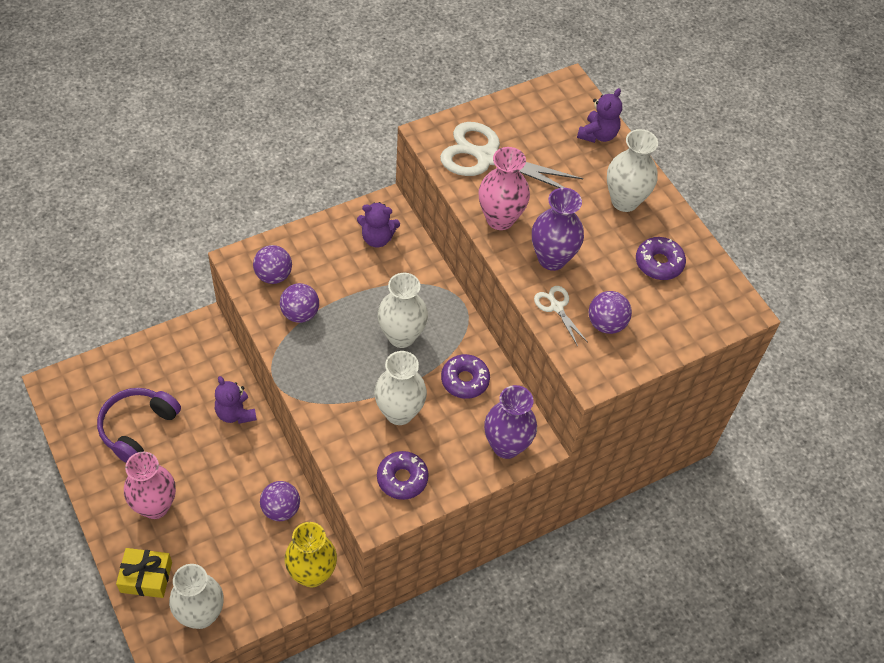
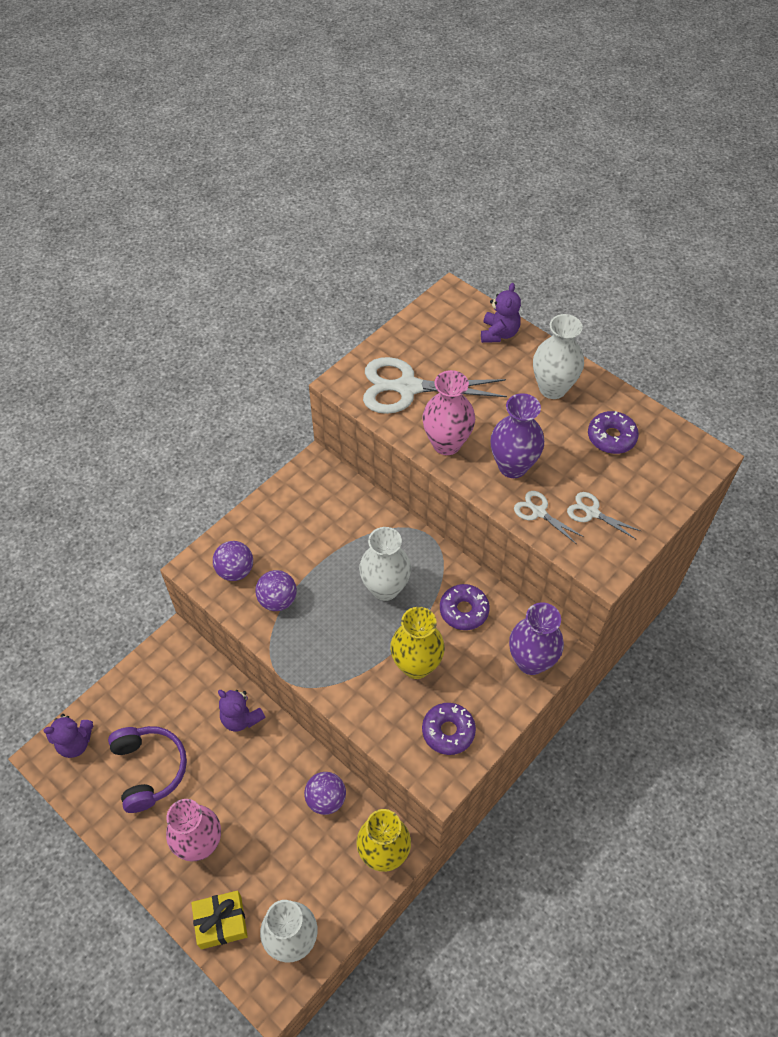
camera: 15 degrees left, 0 degrees up
(137, 428) = (149, 769): purple headphones -> purple headphones turned 150 degrees clockwise
(377, 238) = (320, 499): purple teddy bear -> purple teddy bear (75, 743)
(399, 412) = (416, 665): white vase -> yellow vase
(606, 324) = (592, 512): purple ball -> white scissors

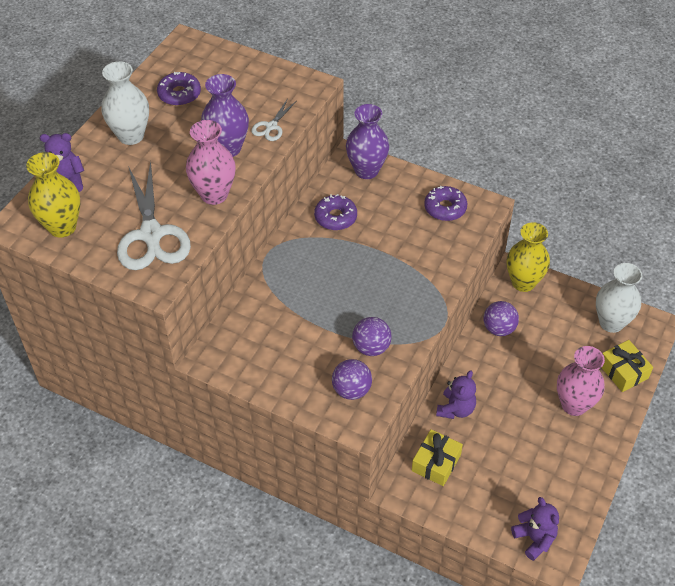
camera: 105 degrees left, 5 degrees down
(149, 769) = (531, 465): purple headphones -> none
(189, 680) = (436, 463): none -> yellow gift
(385, 588) = (332, 273): white vase -> none
(416, 665) = (397, 238): yellow vase -> yellow vase (62, 227)
(592, 512) = (262, 97): white scissors -> none

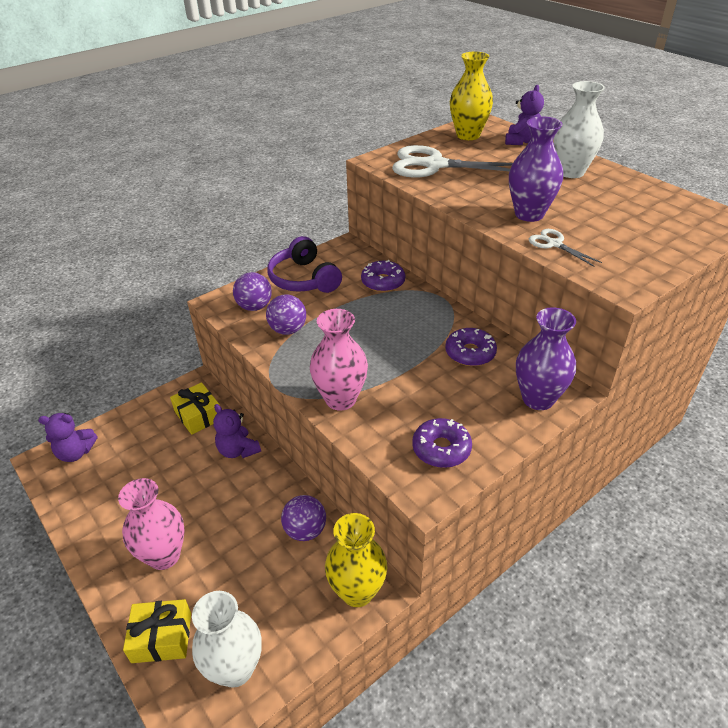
camera: 115 degrees right, 10 degrees down
(179, 94) = (629, 203): purple donut -> purple donut (383, 282)
(214, 195) = (465, 197): pink vase -> pink vase (340, 399)
(287, 370) = (303, 279): none -> purple headphones

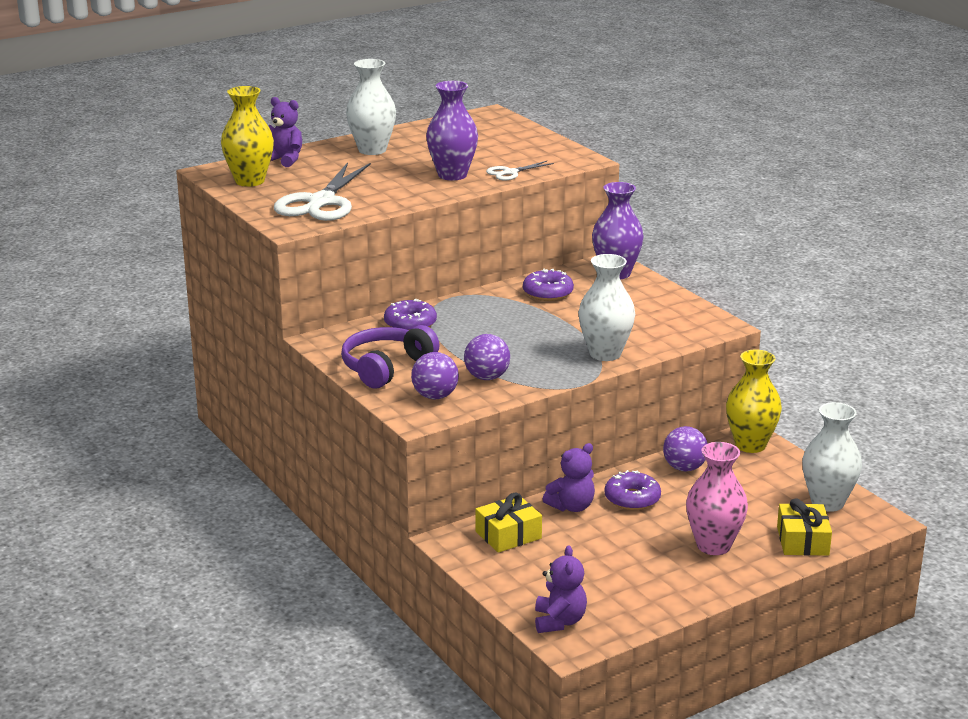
camera: 85 degrees left, 15 degrees down
(303, 279) = (386, 367): purple headphones -> purple headphones turned 150 degrees clockwise
(340, 399) = (605, 354): pink vase -> white vase
(441, 449) = (673, 316): purple donut -> purple donut (632, 499)

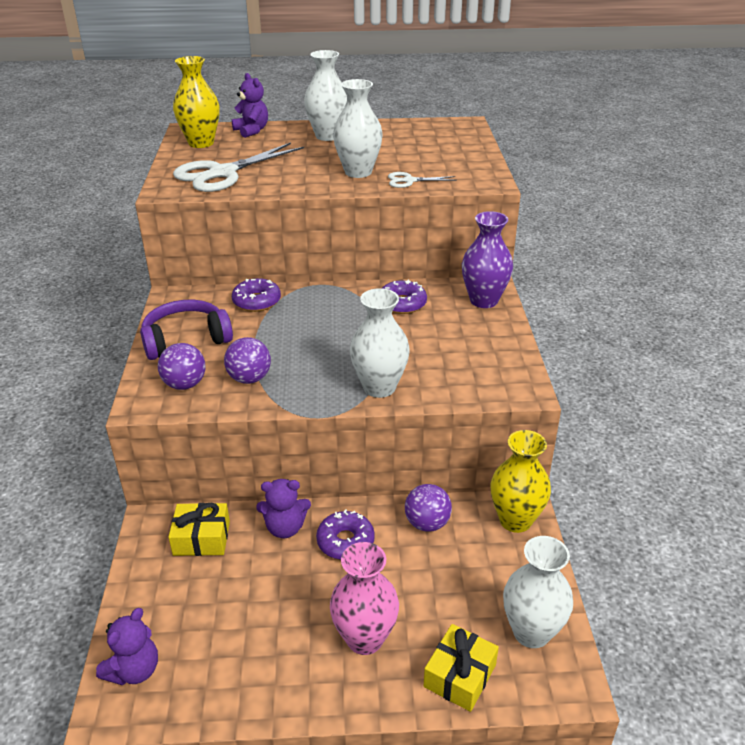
camera: 30 degrees right, 10 degrees up
(452, 175) = (358, 172): purple vase -> white vase

